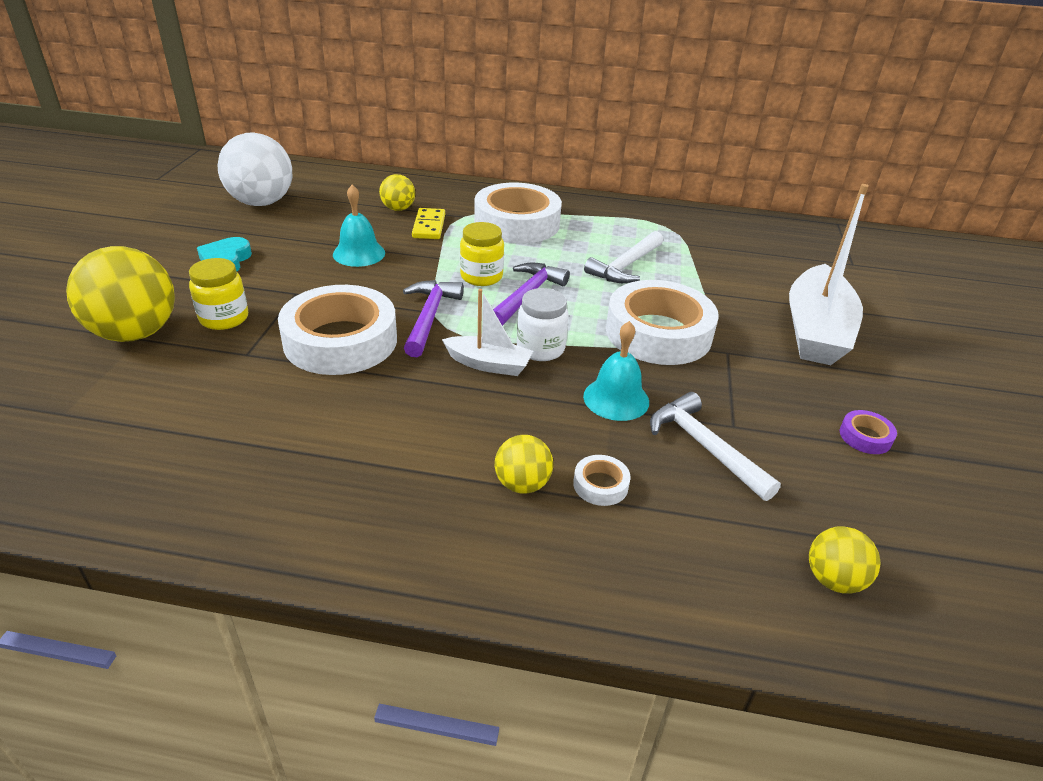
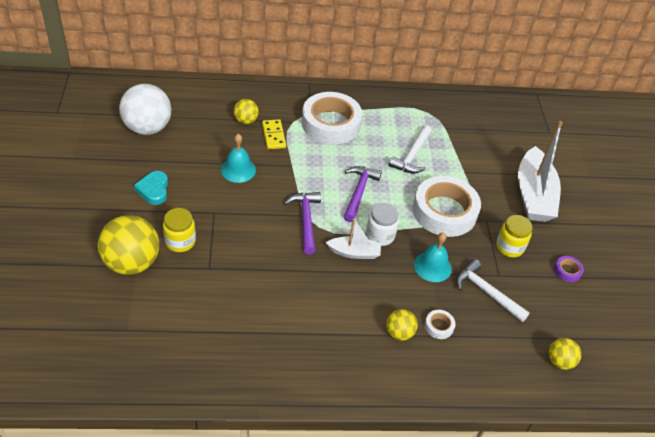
camera: 15 degrees left, 10 degrees up
(340, 340) = (260, 248): white tape -> none
(481, 277) = (325, 179): yellow jar -> yellow jar (509, 247)

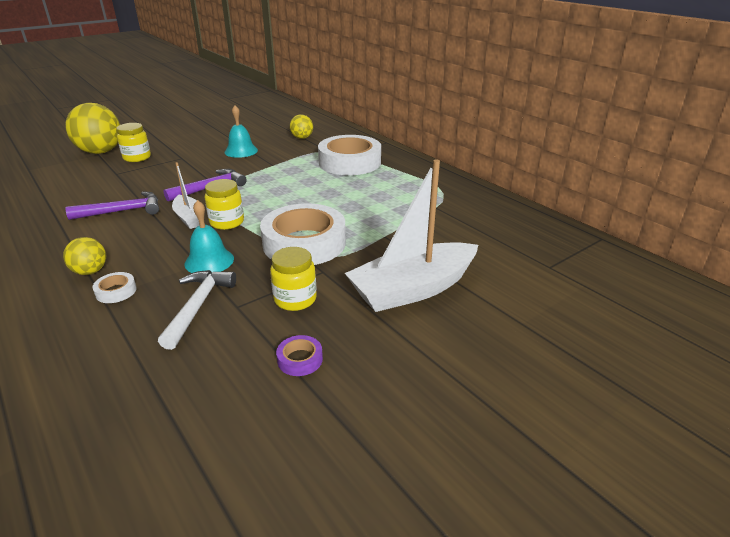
camera: 60 degrees right, 15 degrees down
(147, 128) = (247, 118): white ball -> none
(153, 190) = (184, 136): turquoise heart -> none
(273, 136) = (299, 150): yellow domino -> none
(359, 192) = (276, 197): purple hammer -> purple hammer (123, 211)
(380, 235) = (227, 222): white jar -> yellow jar
(412, 156) = (364, 204): white hammer -> none
(559, 361) = (107, 406): yellow ball -> none

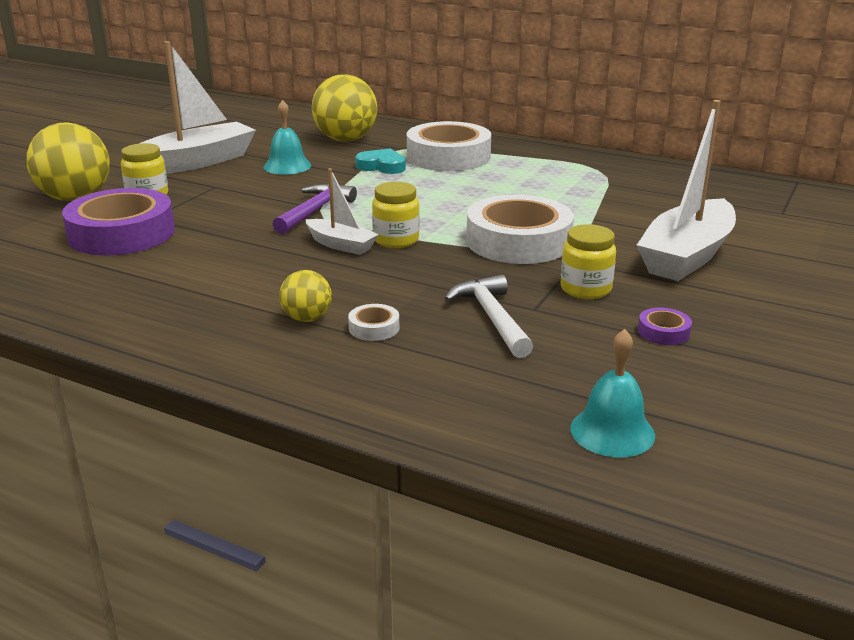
camera: 25 degrees left, 5 degrees down
(87, 181) = (122, 233): none -> purple tape
(123, 211) = (238, 255): purple hammer -> none
(195, 139) = (197, 162): none -> white boat
(209, 261) = (437, 278): turquoise bell -> turquoise bell (612, 431)
(297, 162) = (382, 166): none -> turquoise heart
(302, 138) = (346, 140): yellow ball -> yellow ball, size x1.95

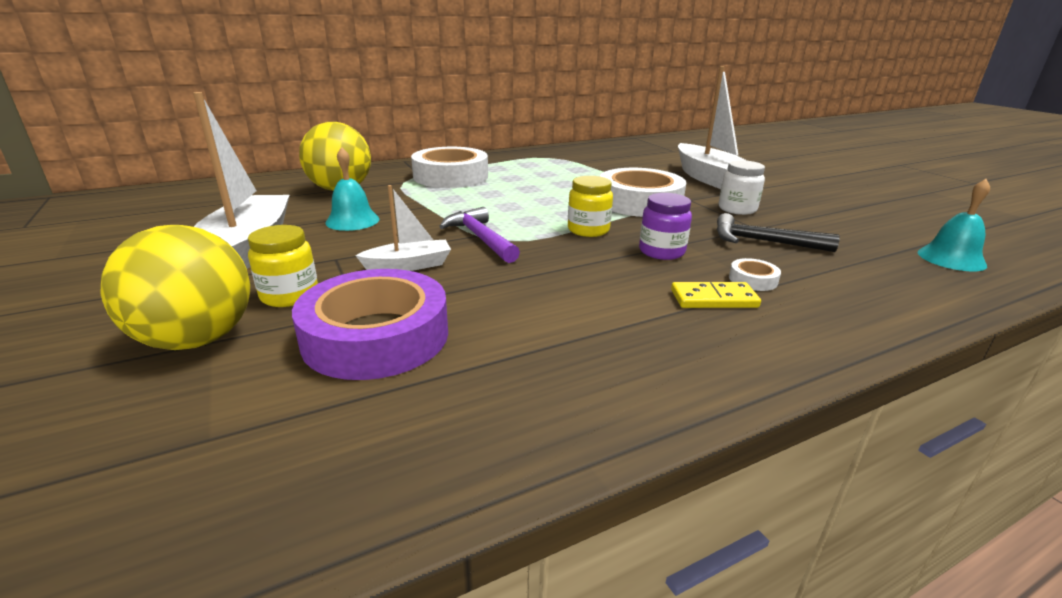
camera: 55 degrees left, 0 degrees up
(307, 318) = (713, 299): yellow ball -> yellow domino
(341, 245) = (571, 248): white boat -> white boat (409, 265)
(382, 166) = (427, 195): turquoise heart -> none
(387, 279) = (661, 252): none -> purple jar
(492, 318) = (762, 241): white hammer -> black hammer
(585, 289) = (737, 209): yellow jar -> white jar
(663, 332) = (814, 211): purple tape -> none

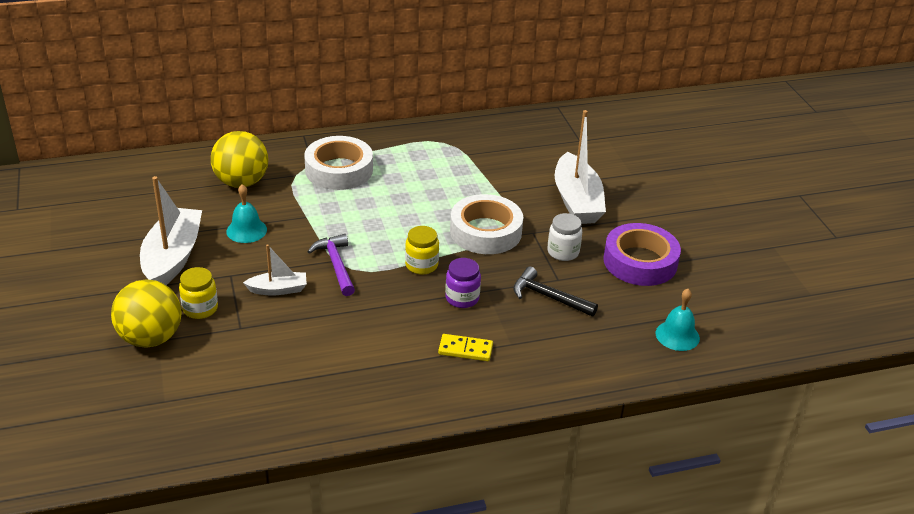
camera: 10 degrees right, 10 degrees up
(376, 336) = (247, 350): purple tape -> purple tape (640, 262)
(753, 280) = (506, 336): white tape -> none

